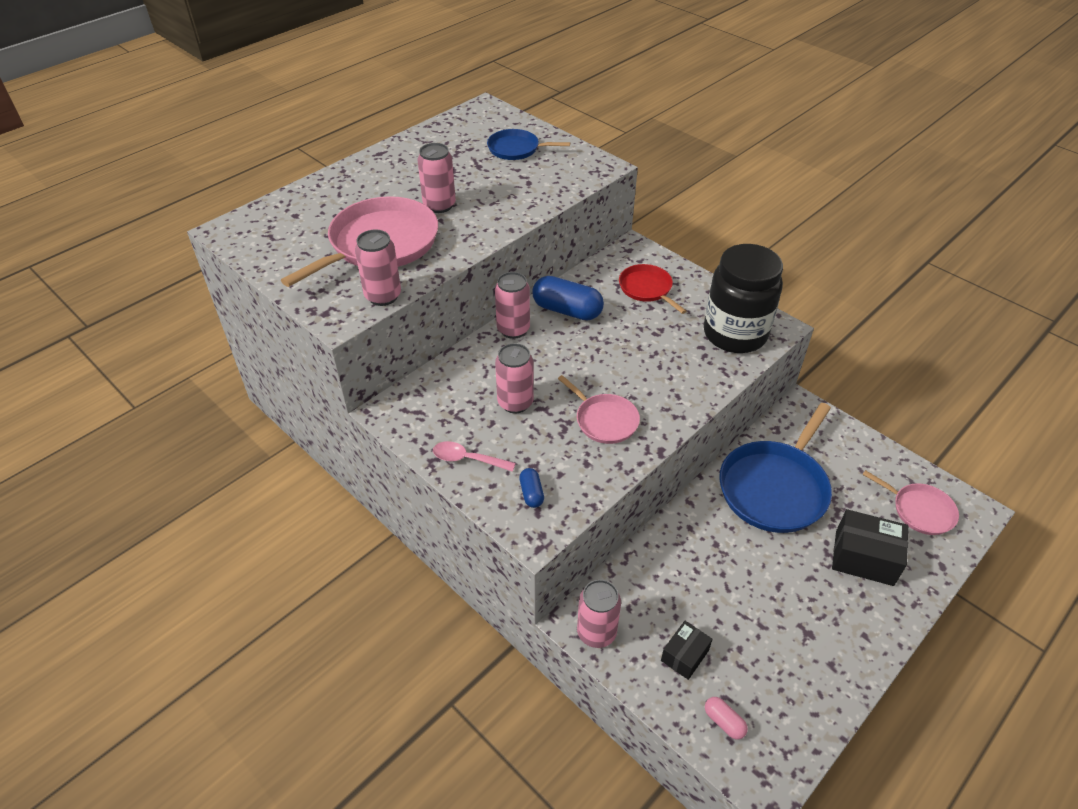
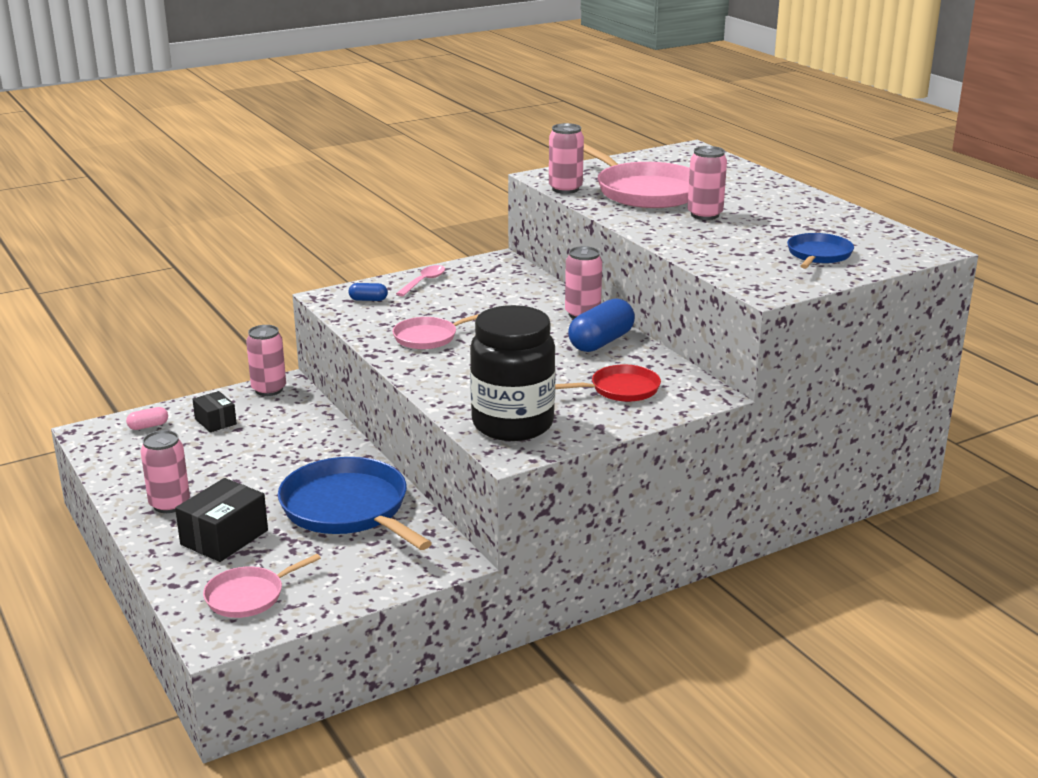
camera: 105 degrees right, 20 degrees down
(515, 403) = (477, 305): pink can -> pink can (169, 504)

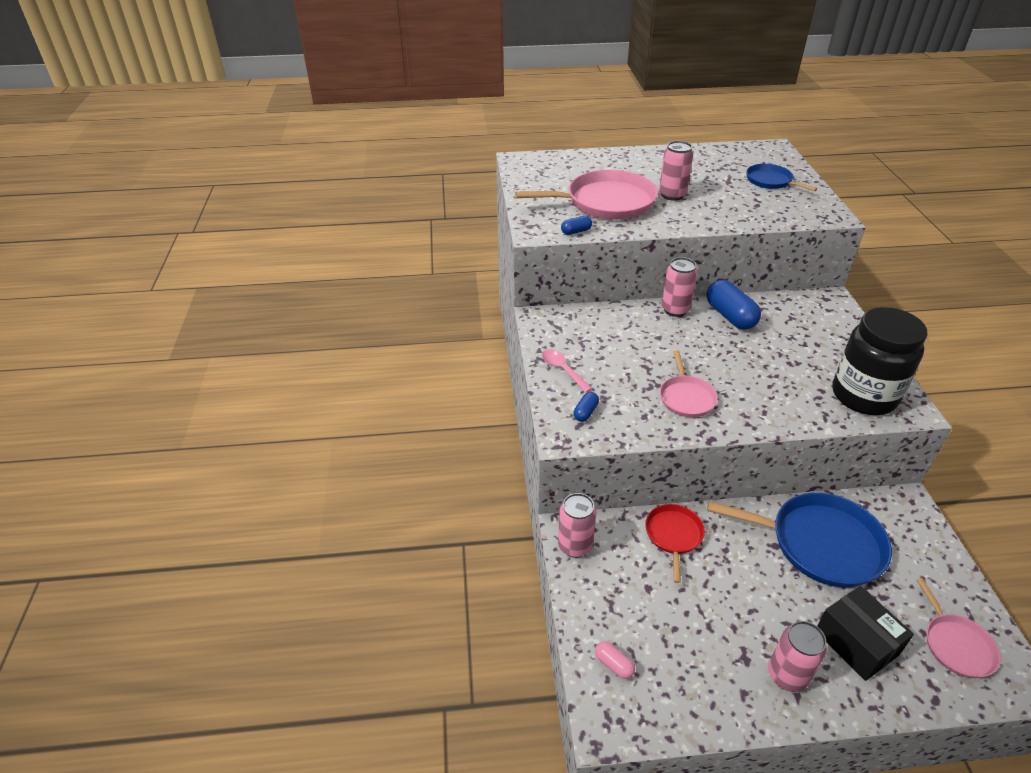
camera: 65 degrees left, 15 degrees up
(148, 426) = (614, 664): pink capsule -> pink capsule turned 45 degrees counterclockwise
(215, 421) = (626, 603): black box -> none
(348, 508) = (820, 543): blue pan -> blue pan turned 150 degrees counterclockwise
(565, 189) = (576, 231): pink can -> blue capsule
(621, 389) = (814, 331): red pan -> red pan (673, 535)

